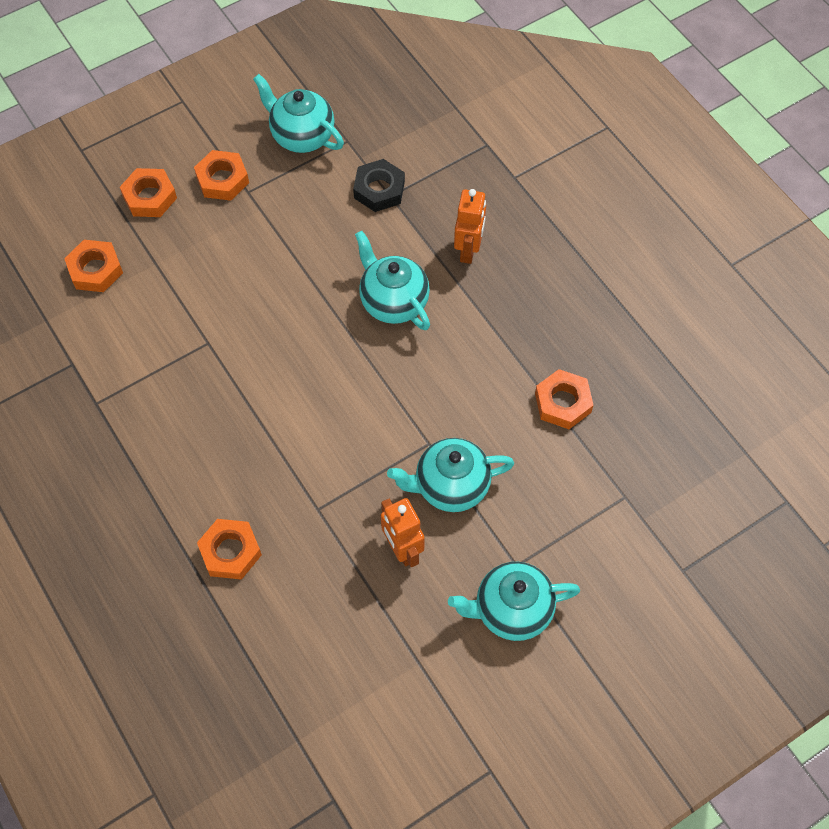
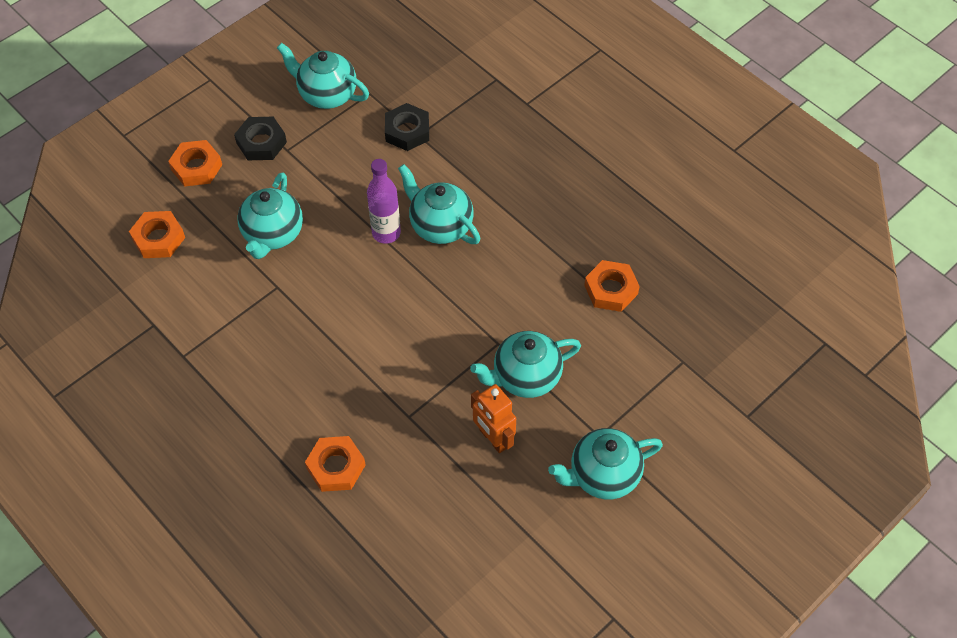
camera: 10 degrees left, 5 degrees down
(214, 284) = (273, 234): none -> turquoise teapot
(222, 179) = (261, 142): orange nut -> black nut
(334, 301) = (386, 233): none -> purple bottle
(468, 250) = (499, 171): orange robot -> none

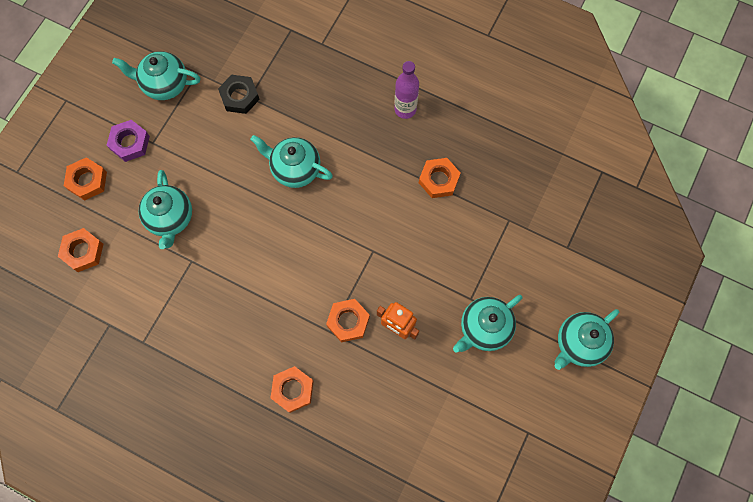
camera: 20 degrees left, 15 degrees up
(261, 142) = (130, 143): black nut -> purple nut
(386, 233) = (256, 188): purple bottle -> purple bottle (405, 109)
(435, 412) = (348, 321): none -> orange nut
(525, 377) = (402, 271): turquoise teapot -> turquoise teapot (579, 343)

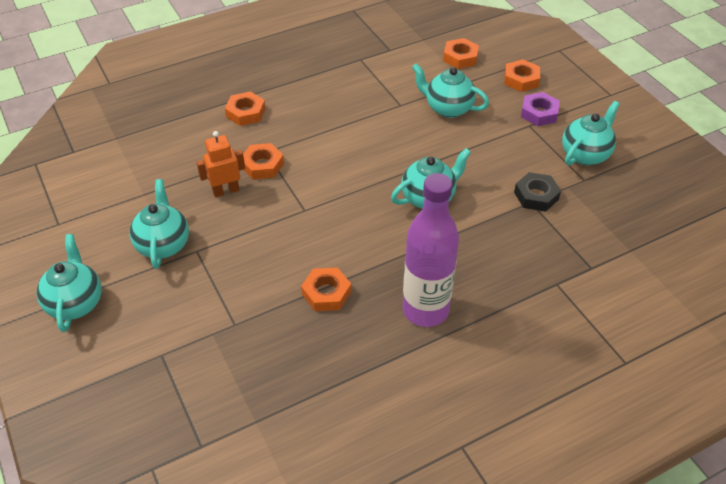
camera: 125 degrees right, 25 degrees down
(405, 109) = (425, 310): purple bottle -> purple bottle, size x1.70

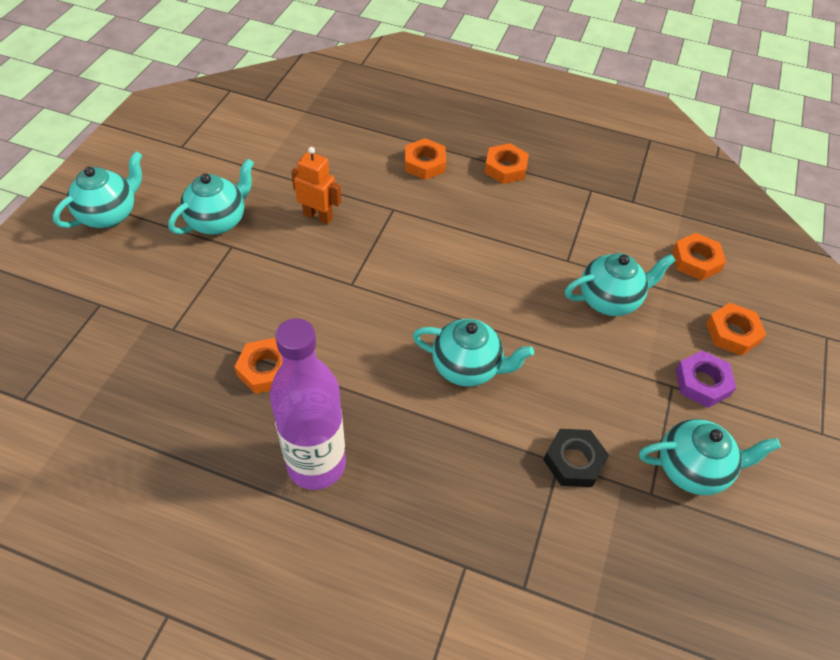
camera: 45 degrees right, 5 degrees up
(262, 165) = (374, 218): orange nut -> orange nut (505, 168)
(448, 108) = (609, 300): turquoise teapot -> turquoise teapot turned 90 degrees clockwise

